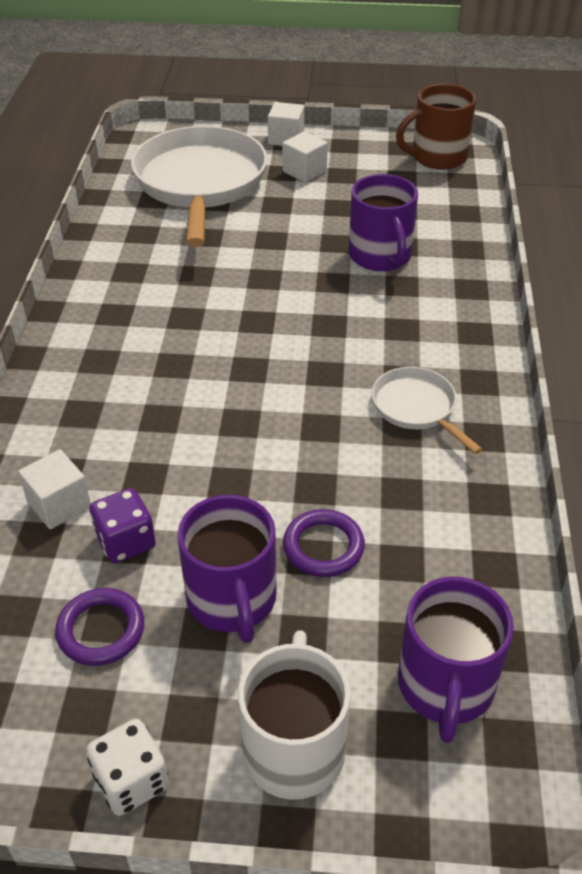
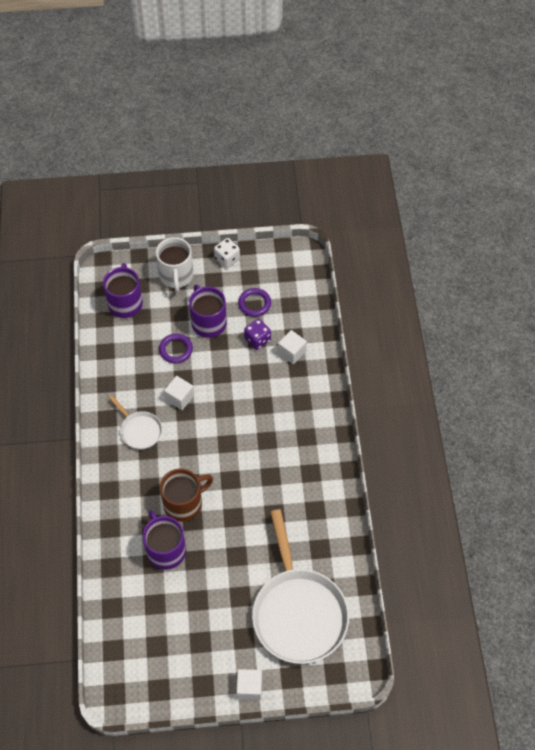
camera: 170 degrees right, 15 degrees up
(304, 171) = (228, 642): white cube -> white cube (180, 398)
(437, 157) = (131, 679): brown mug -> brown mug (184, 503)

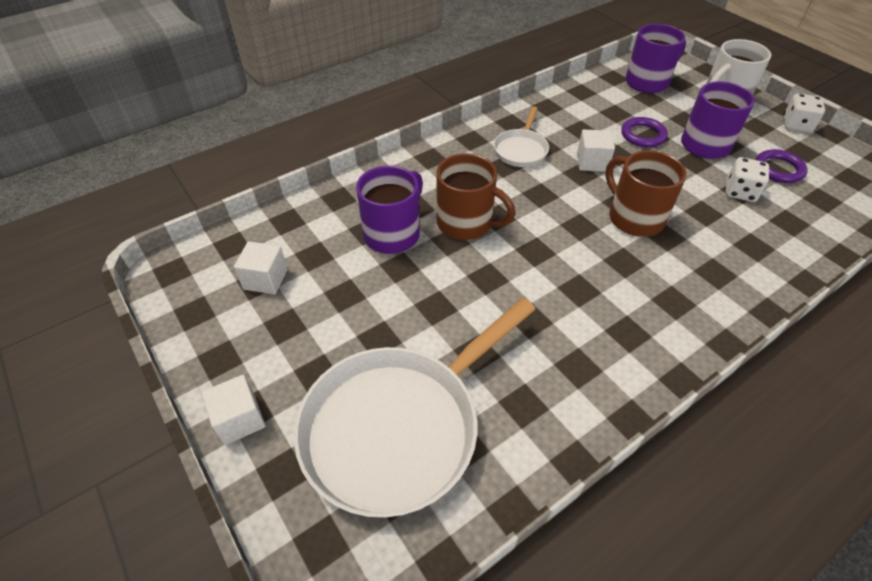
camera: 60 degrees right, 10 degrees down
(239, 410) = (634, 217): none -> brown mug
(257, 340) = (740, 192): purple dice -> white dice
(292, 352) = (767, 230): white cube -> white cube (265, 279)

